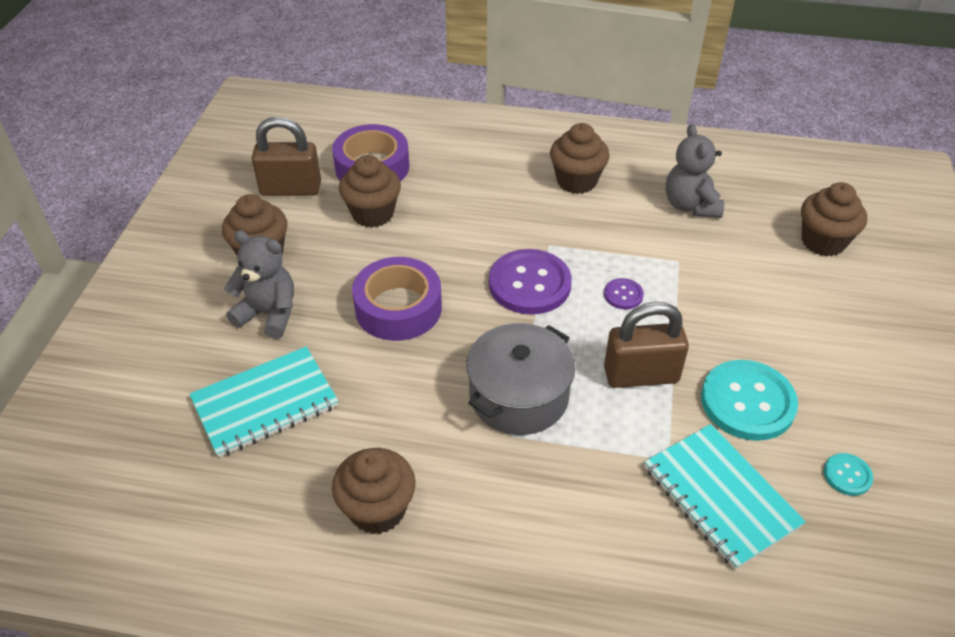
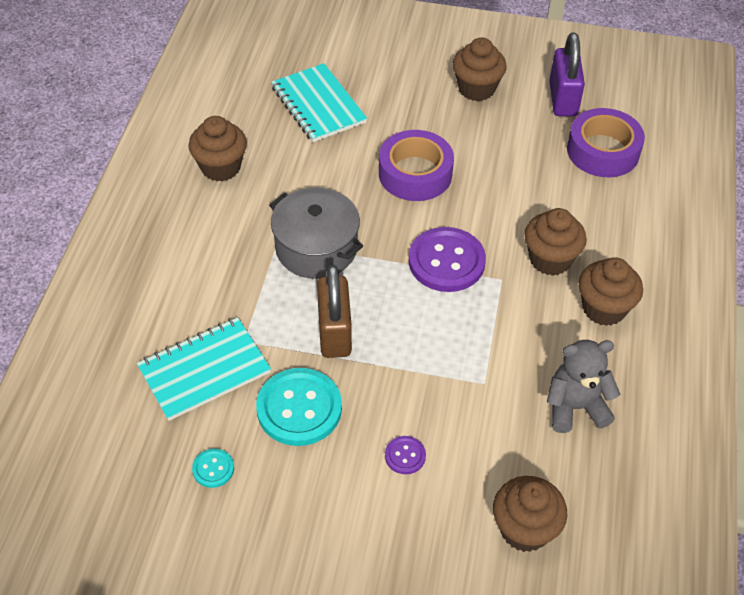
camera: 90 degrees right, 5 degrees up
(269, 314) = (407, 99): grey teddy bear -> none
(291, 189) = (563, 99): brown padlock -> purple padlock
(373, 214) = (534, 154): brown cupcake -> brown cupcake (550, 259)
(623, 295) = (434, 331): purple button -> purple button (405, 456)

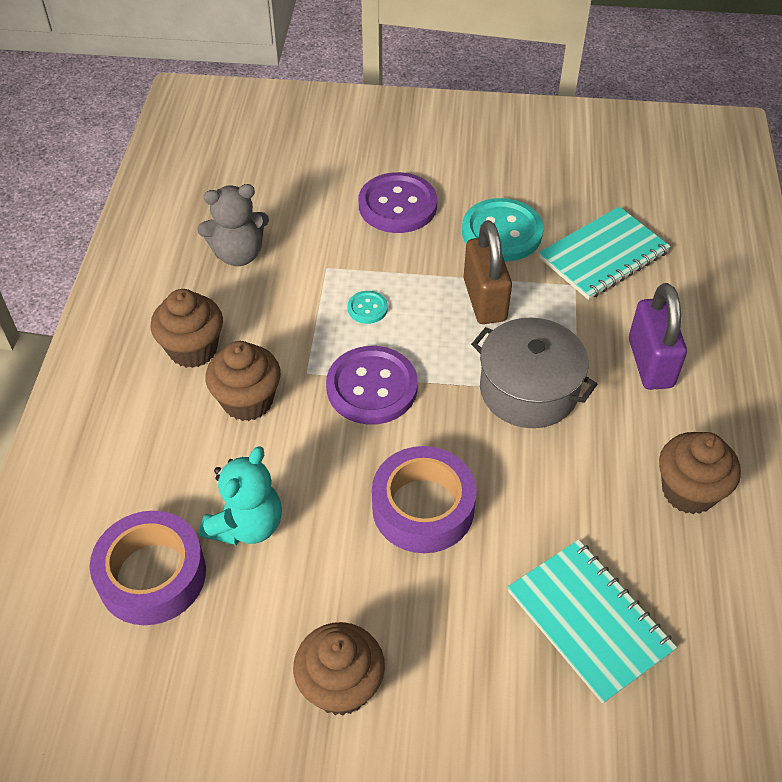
camera: 175 degrees right, 0 degrees up
(213, 469) = (563, 184): turquoise button -> turquoise button (367, 308)
(405, 456) = (397, 205): purple button -> purple button, size x2.13
(524, 529) = (293, 166): brown cupcake -> none
(541, 174) = (247, 525): none -> turquoise teddy bear
(563, 99) = (198, 677): purple padlock -> purple padlock (650, 363)

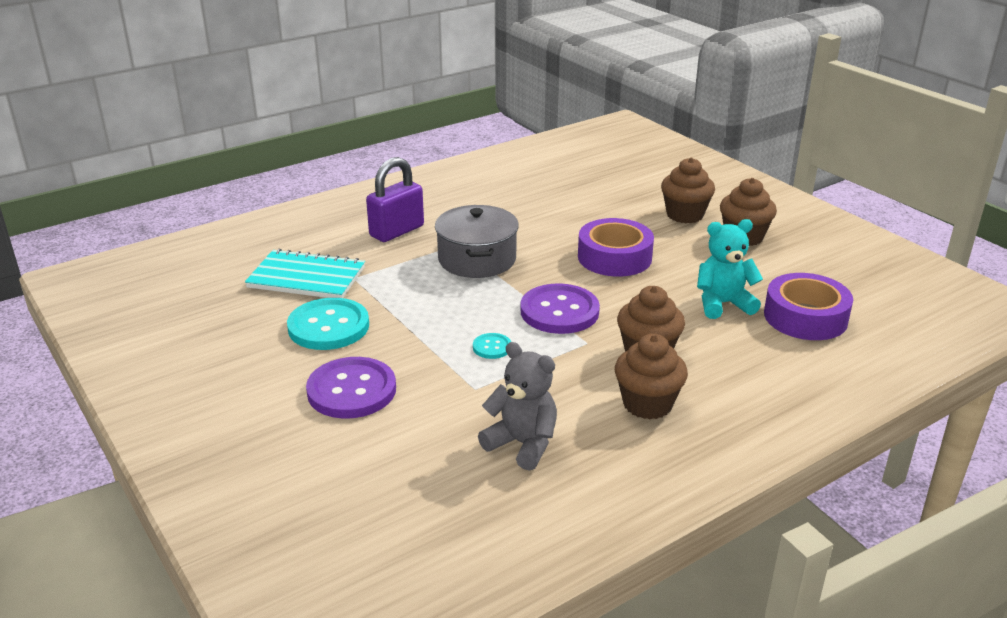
camera: 130 degrees left, 20 degrees down
(484, 300) = (416, 304): brown padlock -> none
(589, 621) = (600, 195): turquoise notebook -> none
(688, 491) = (481, 195): brown cupcake -> brown cupcake (685, 215)

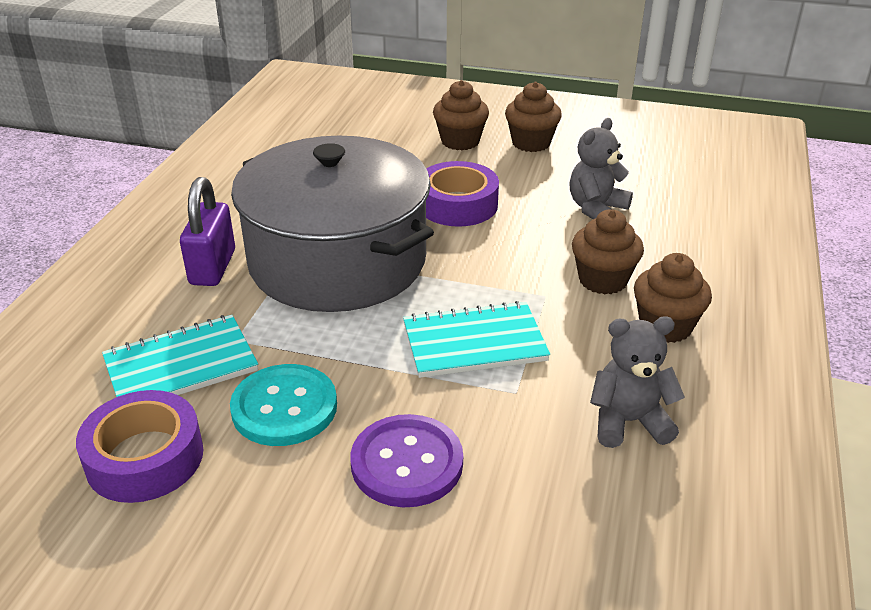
camera: 40 degrees left, 5 degrees up
(477, 259) = (338, 261): grey pot -> grey pot, size x1.91
(492, 347) = (474, 343): turquoise button -> turquoise notebook
(559, 311) = (483, 277): purple button -> none
(723, 304) = (596, 209): turquoise teddy bear -> grey teddy bear
(805, 317) = (664, 193): purple tape -> purple tape (145, 458)

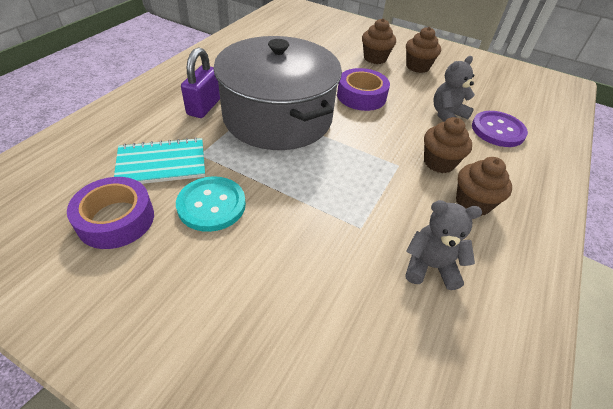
camera: 10 degrees right, 10 degrees up
(407, 463) = (274, 262): purple button -> purple button (497, 130)
(474, 343) = (344, 187): turquoise notebook -> none

